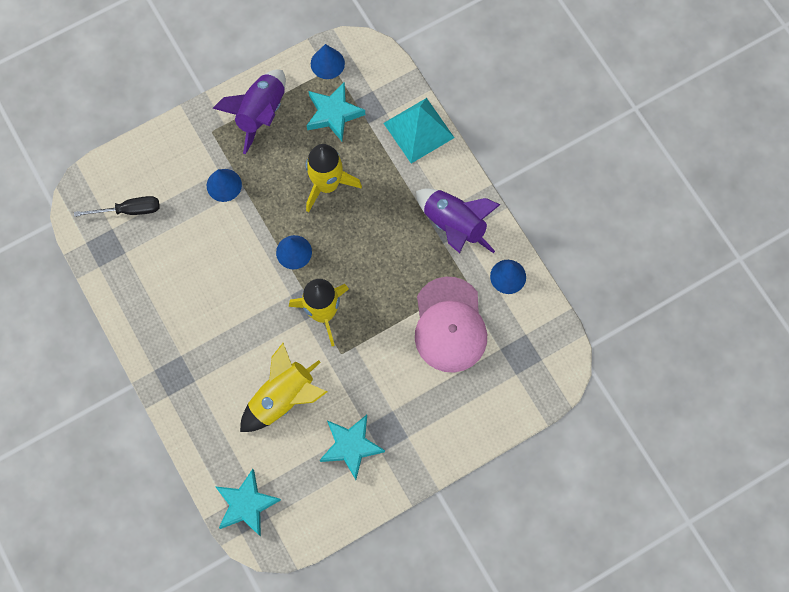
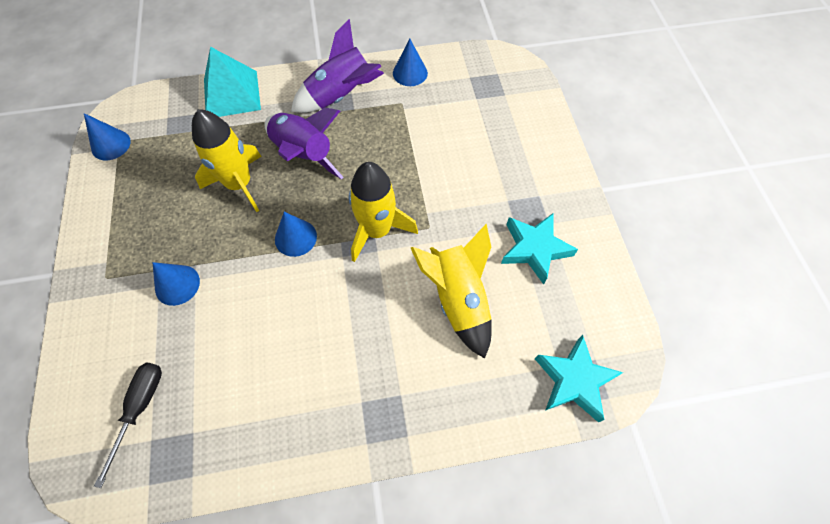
camera: 70 degrees left, 10 degrees down
(261, 113) = (120, 221): purple rocket -> purple rocket (303, 154)
(333, 114) = (168, 155): turquoise star -> none
(449, 325) = (437, 128): pink cap -> none

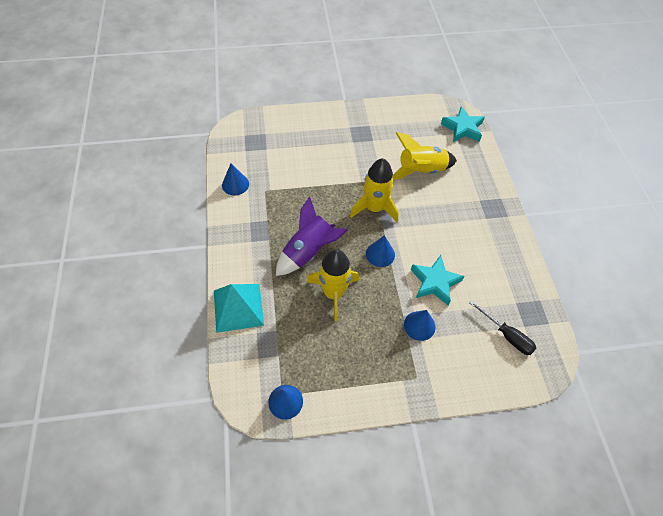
camera: 90 degrees left, 5 degrees down
(140, 408) = (507, 335): black screwdriver -> black screwdriver turned 150 degrees counterclockwise
(341, 96) = (253, 228): purple rocket -> none
(534, 249) = (387, 133): turquoise star -> turquoise star (434, 282)

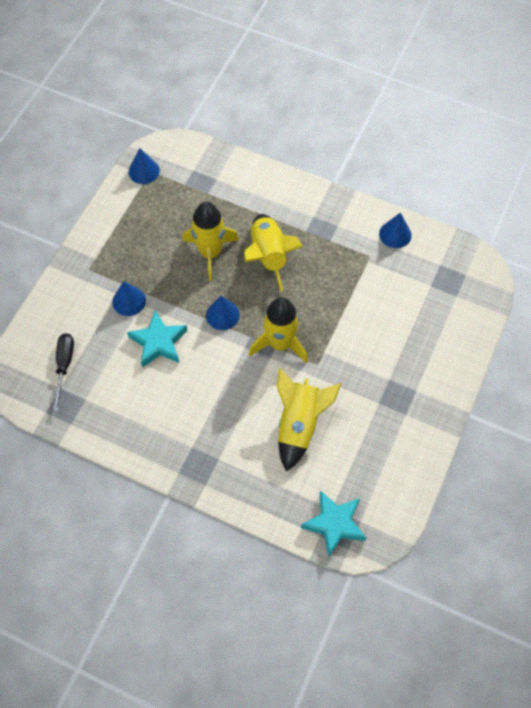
camera: 125 degrees right, 5 degrees up
(238, 307) = (249, 176): turquoise pyramid -> none
(308, 252) = (268, 256): purple rocket -> yellow rocket
(507, 335) = (64, 366): black screwdriver -> black screwdriver turned 105 degrees clockwise

